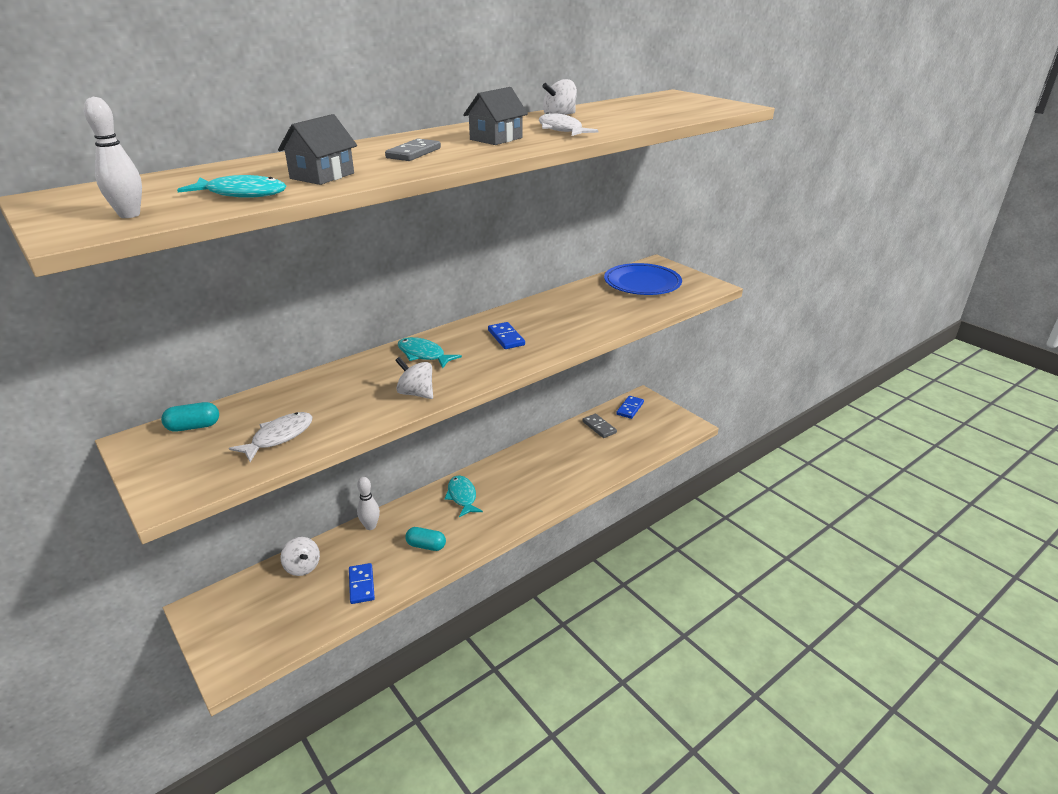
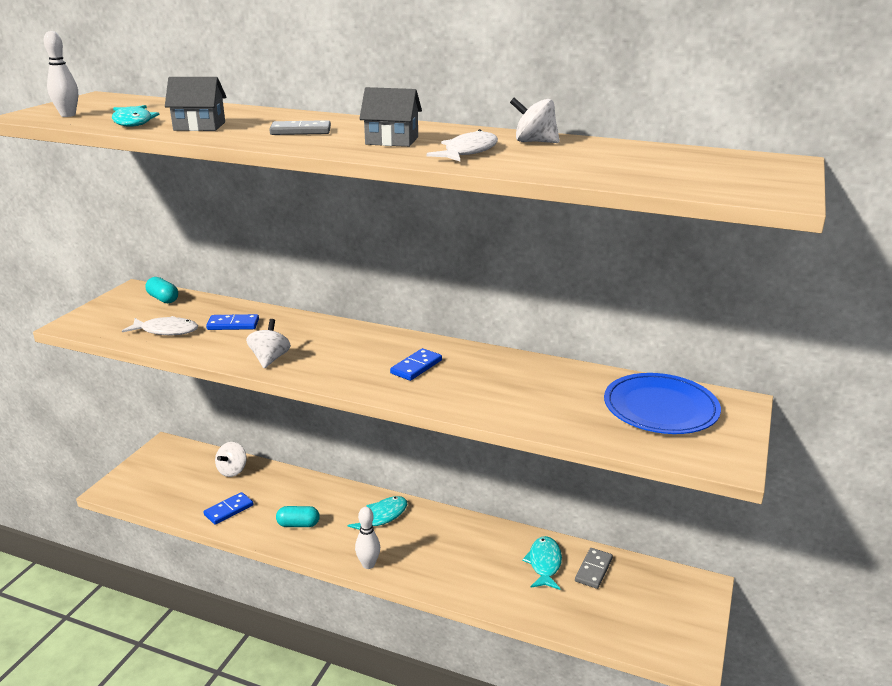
camera: 60 degrees right, 5 degrees down
(370, 526) = (303, 482): white bowling pin -> white bowling pin (368, 564)
(423, 355) = (342, 340): turquoise fish -> turquoise fish (544, 563)
(426, 546) = (298, 524): turquoise capsule -> turquoise capsule turned 75 degrees counterclockwise
(630, 408) = (663, 583): blue domino -> blue domino (233, 324)

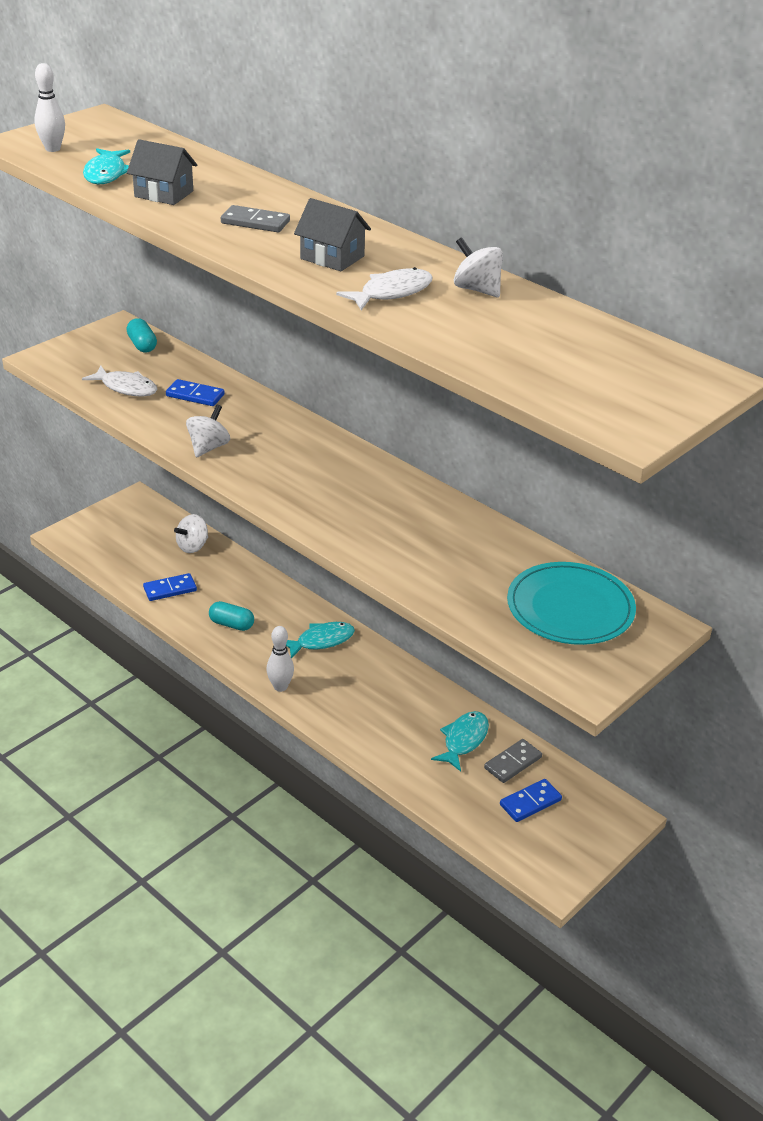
camera: 20 degrees right, 10 degrees up
(416, 367) = (349, 493): blue domino -> blue domino (530, 802)
(660, 408) = (570, 608): blue plate -> turquoise plate

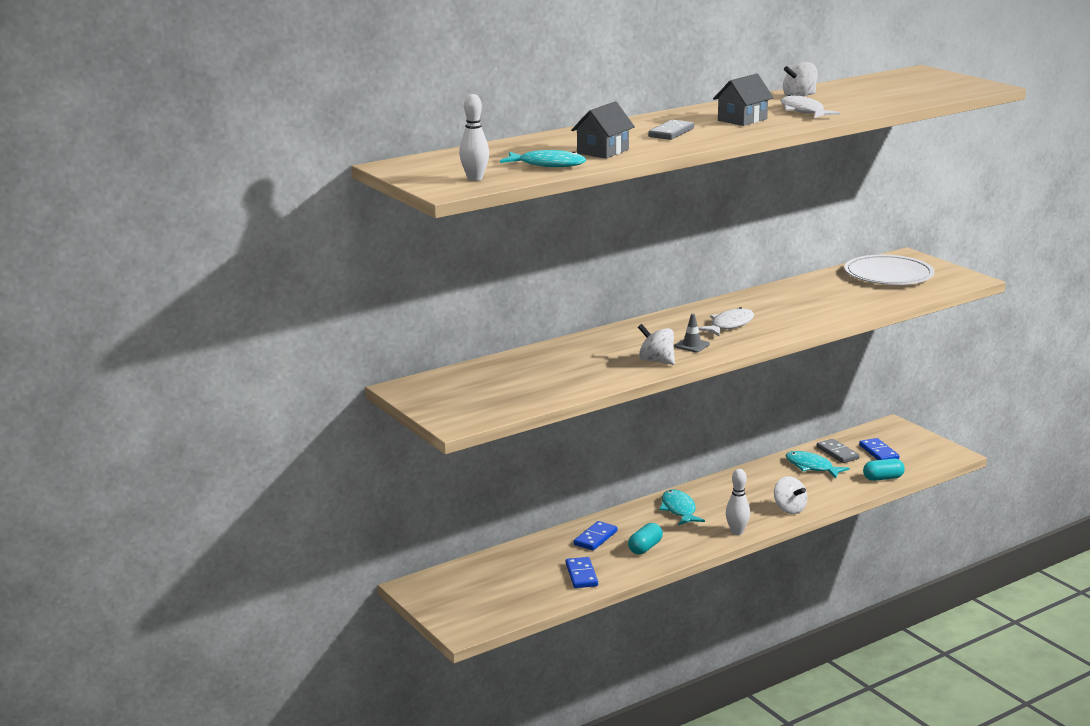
camera: 75 degrees left, 15 degrees down
(126, 387) = (536, 388): white fish -> white fish (729, 325)
(142, 345) = (452, 379): turquoise capsule -> turquoise capsule (883, 478)
(192, 546) = (514, 560): white spinning top -> white spinning top (789, 509)
(195, 395) = (562, 362): blue domino -> blue domino (595, 538)
(259, 466) = (692, 345): none -> grey traffic cone
(570, 608) = (888, 274): turquoise plate -> white plate

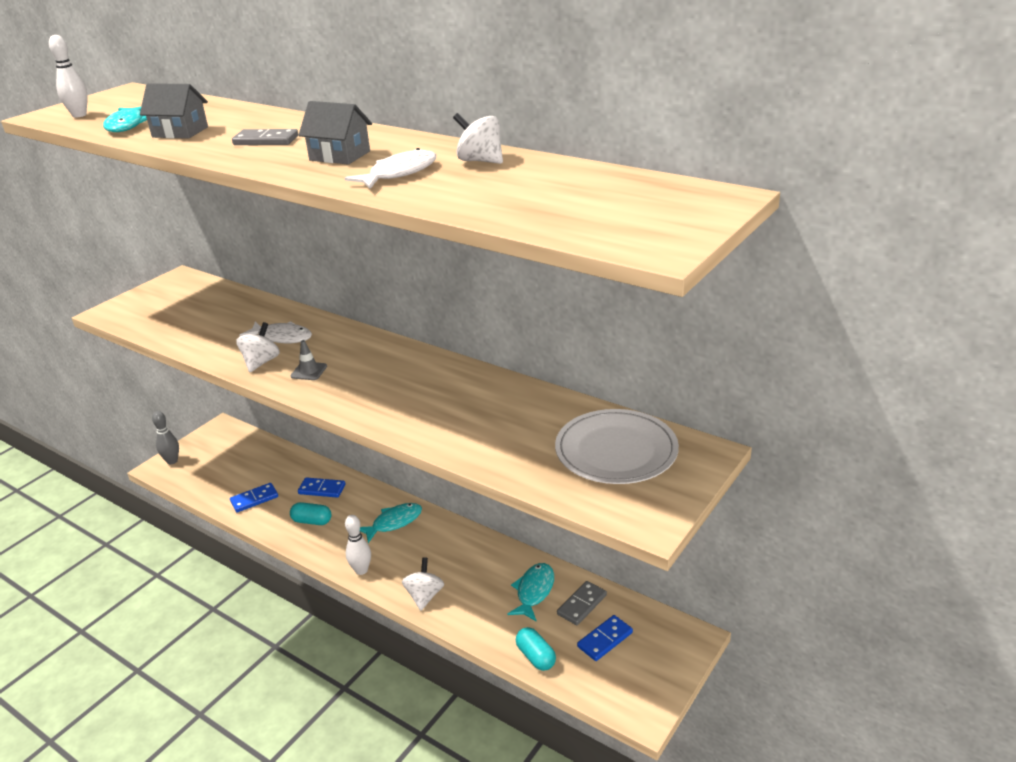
camera: 70 degrees right, 10 degrees up
(458, 620) = (172, 461): none -> grey bowling pin
(729, 325) = (375, 379): white fish -> white fish (282, 337)
(789, 509) = (424, 596): white spinning top -> white spinning top turned 150 degrees clockwise

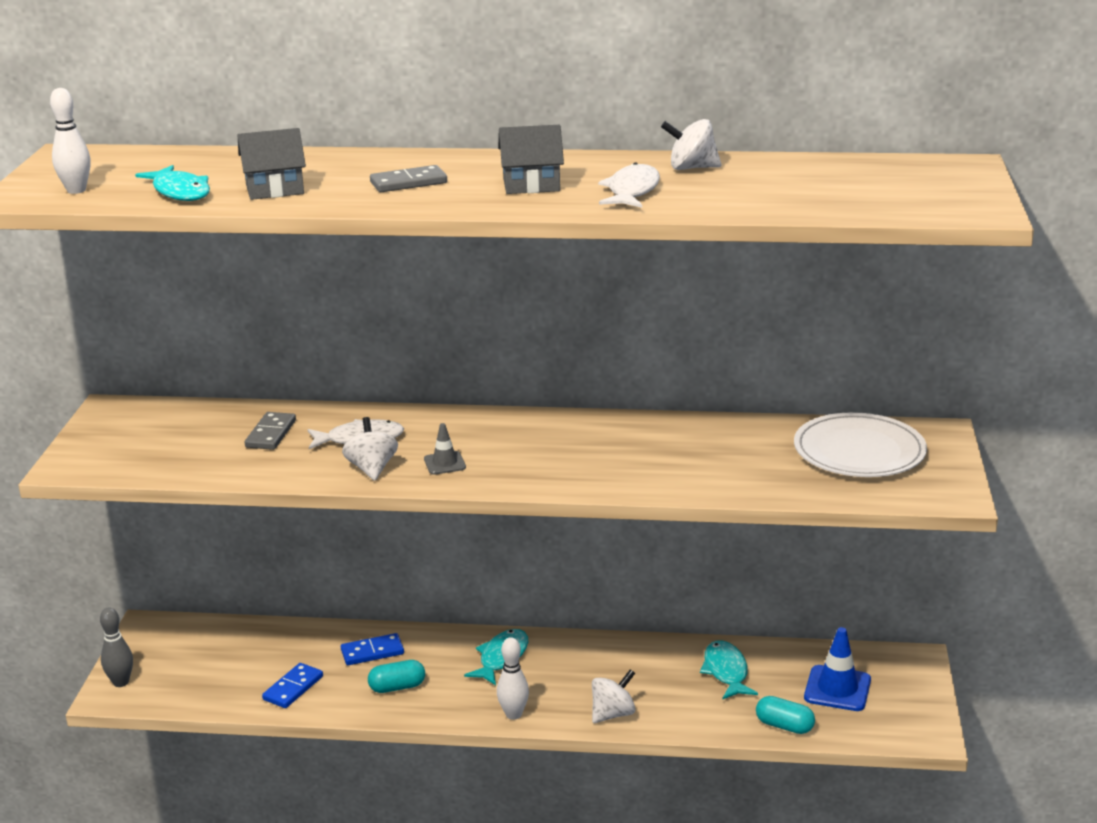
camera: 30 degrees left, 5 degrees down
(424, 596) = (613, 714): white spinning top -> white spinning top turned 75 degrees clockwise
(582, 605) = (786, 667): grey domino -> grey domino (271, 434)
(605, 640) = (837, 689): blue domino -> blue traffic cone

